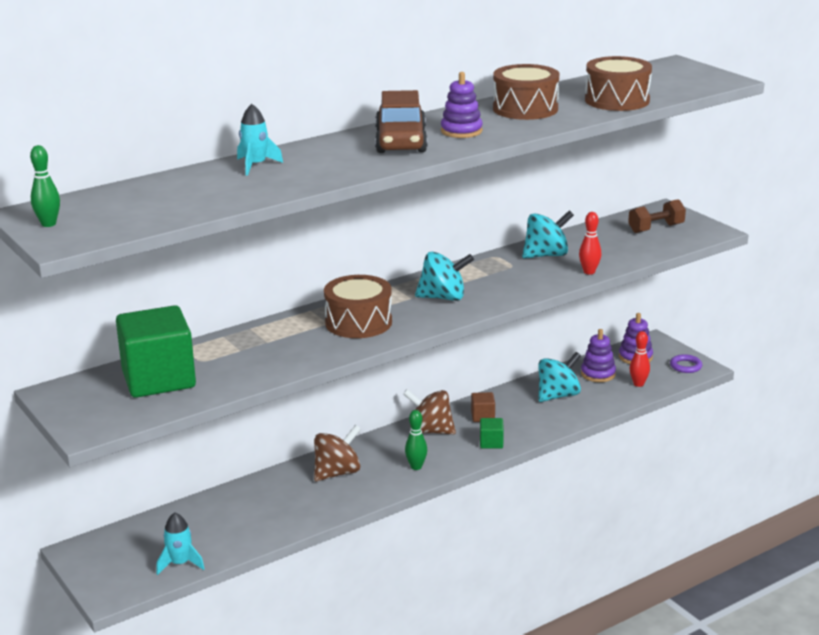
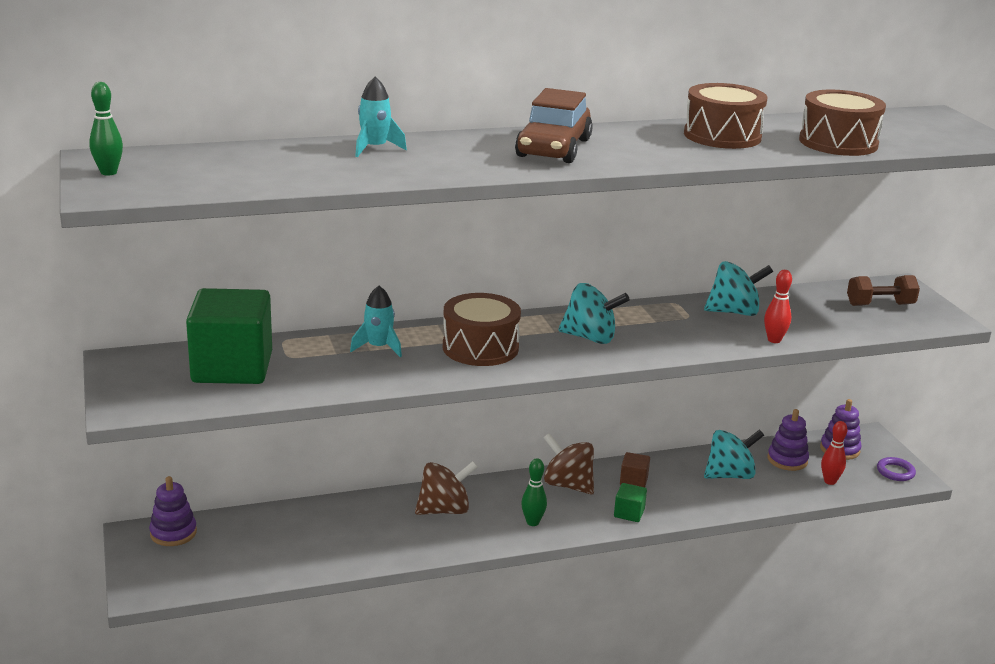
camera: 15 degrees right, 0 degrees up
(180, 563) = (229, 573): turquoise rocket -> turquoise rocket (378, 347)
(461, 131) = (630, 148): purple stacking toy -> purple stacking toy (173, 533)

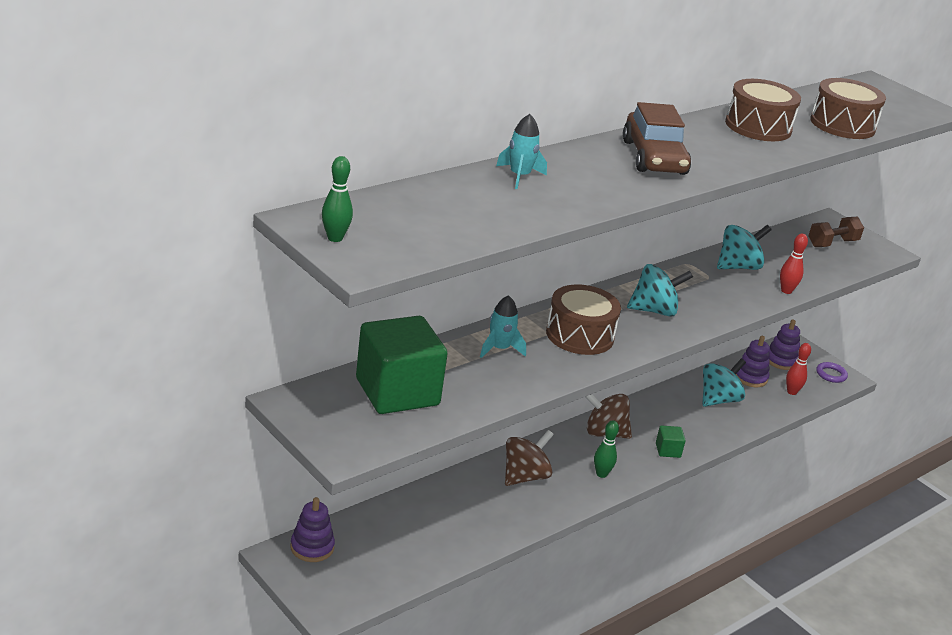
camera: 25 degrees left, 5 degrees up
(633, 481) = (652, 419): brown cube -> none

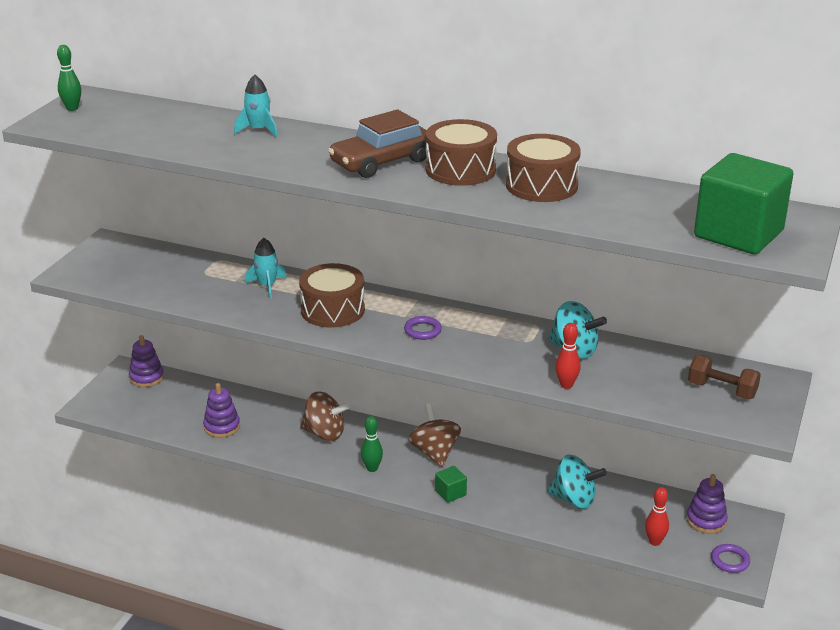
camera: 65 degrees right, 0 degrees up
(397, 392) = (160, 269): green cube -> green cube (738, 234)
(654, 310) = (422, 330): turquoise spinning top -> purple ring
(750, 377) = (643, 509): purple stacking toy -> purple stacking toy (222, 427)
(842, 125) = (632, 219): brown drum -> brown drum (460, 170)

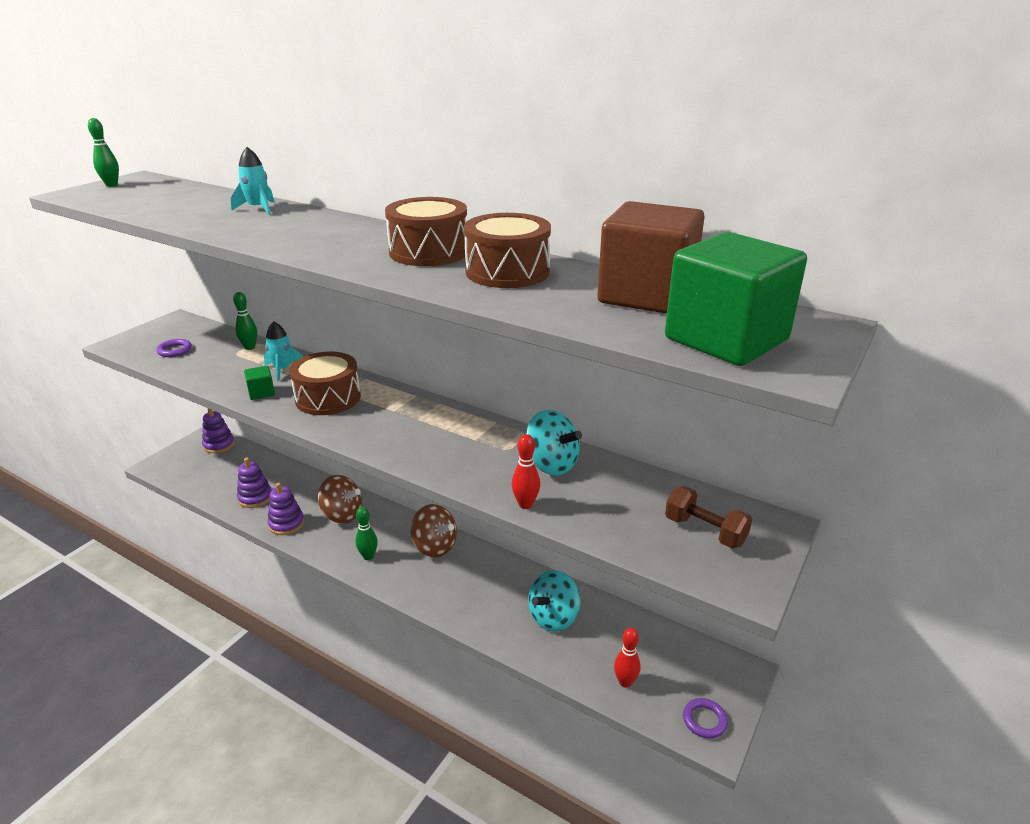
camera: 10 degrees right, 0 degrees up
(214, 265) = (250, 347): none -> green bowling pin
(382, 162) = (351, 240): brown car -> none
(422, 330) = (403, 427): purple ring -> purple ring (175, 350)
(434, 452) = (434, 547): brown spinning top -> brown spinning top turned 135 degrees clockwise
(450, 493) = (432, 593): green cube -> green cube (261, 393)
(574, 499) = (553, 617): turquoise spinning top -> turquoise spinning top turned 105 degrees clockwise
(665, 200) = (646, 295): none -> brown cube
(706, 520) = (688, 662): purple stacking toy -> purple stacking toy (286, 524)

